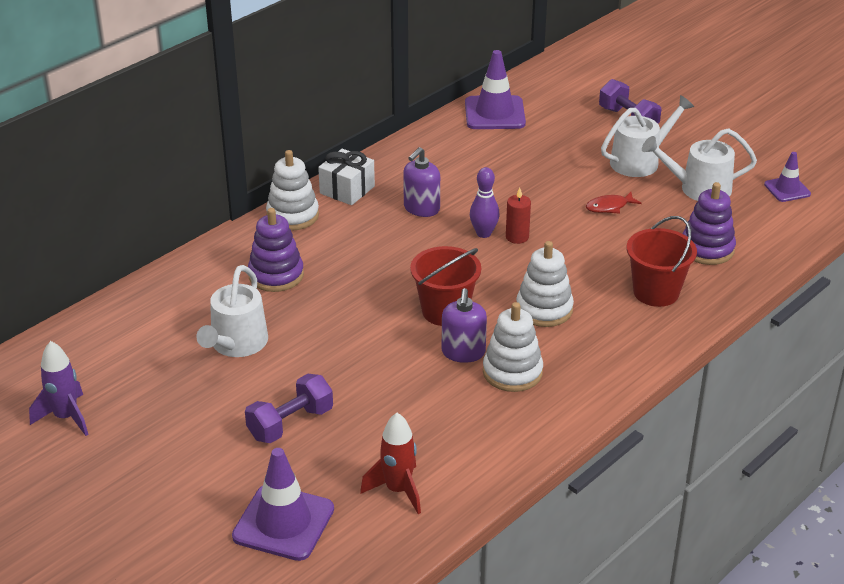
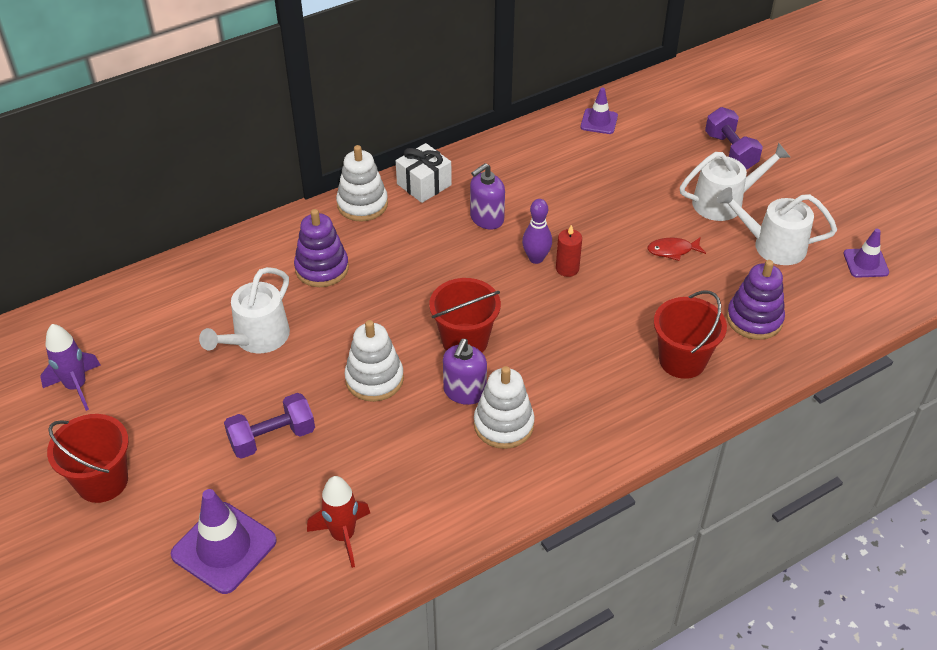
camera: 15 degrees right, 10 degrees up
(131, 492) = (102, 481): none -> red bucket
(494, 113) = (599, 121): purple traffic cone -> purple traffic cone, size x0.58
(544, 309) = (562, 358): white stacking toy -> white stacking toy (374, 379)

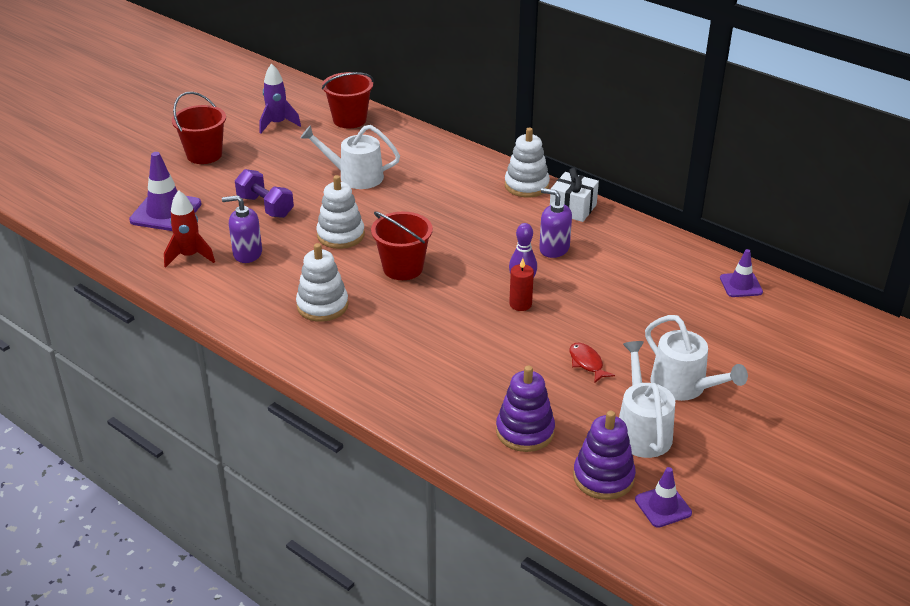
camera: 70 degrees right, 10 degrees down
(322, 268) = (442, 185): purple stacking toy -> purple stacking toy (603, 477)
(464, 392) = (348, 279): purple soap dispenser -> purple soap dispenser (247, 253)
(682, 360) = (444, 392): red bucket -> red bucket (349, 120)
(730, 151) = (770, 379): purple dumbbell -> none

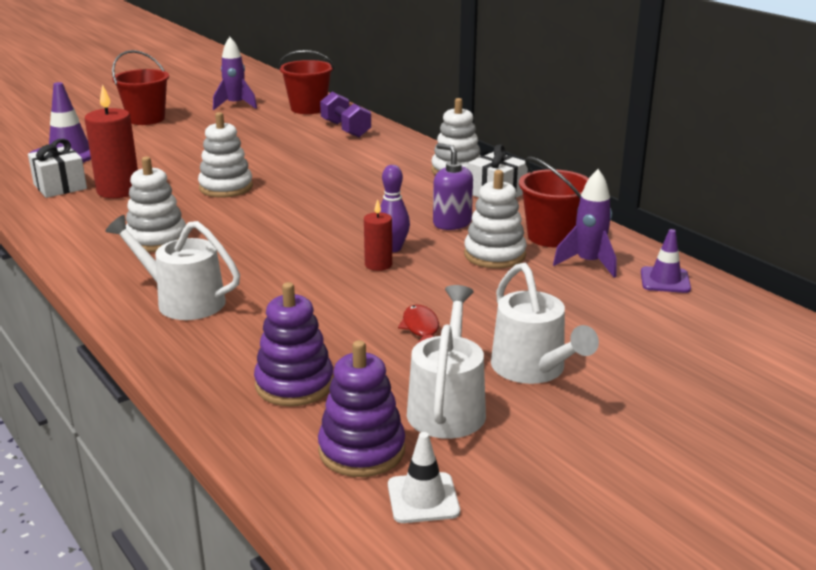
camera: 15 degrees right, 10 degrees down
(190, 256) = (60, 186): red rocket -> white gift
(247, 253) = (118, 191): purple soap dispenser -> red candle
(265, 206) = (170, 159): purple dumbbell -> purple dumbbell (345, 129)
(355, 176) = (279, 147): white watering can -> white watering can (183, 301)
(403, 268) = (269, 219): red bucket -> red bucket (551, 237)
(604, 279) = (494, 255): none -> white stacking toy
(663, 506) = (423, 498): purple traffic cone -> white traffic cone
(679, 277) = (588, 263): none -> purple rocket

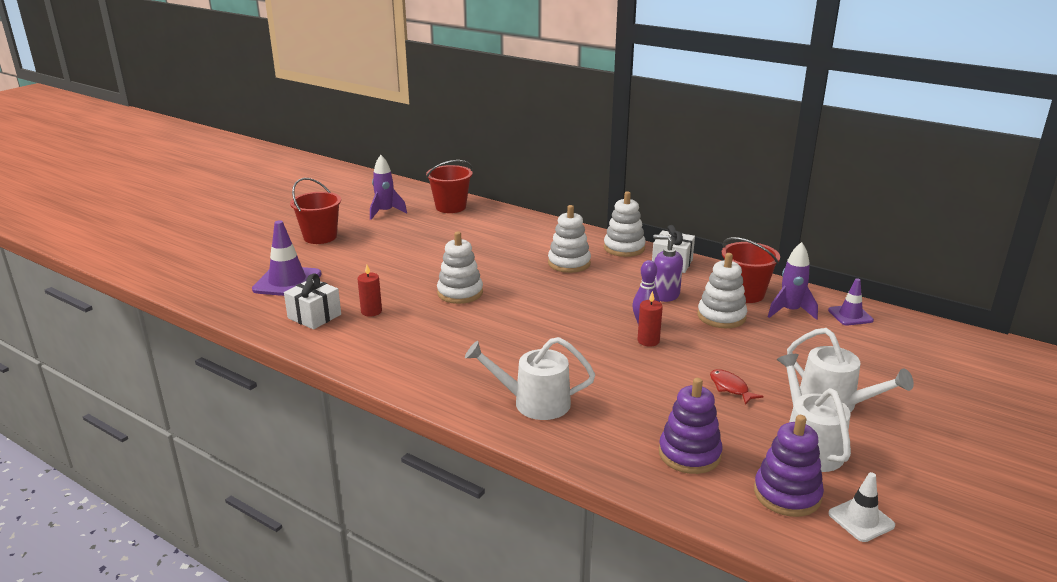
camera: 20 degrees left, 0 degrees up
(118, 191) = (371, 311): red candle -> red candle, size x0.56
(157, 239) = (453, 351): white stacking toy -> white stacking toy (569, 263)
(345, 129) = (501, 223): purple dumbbell -> none

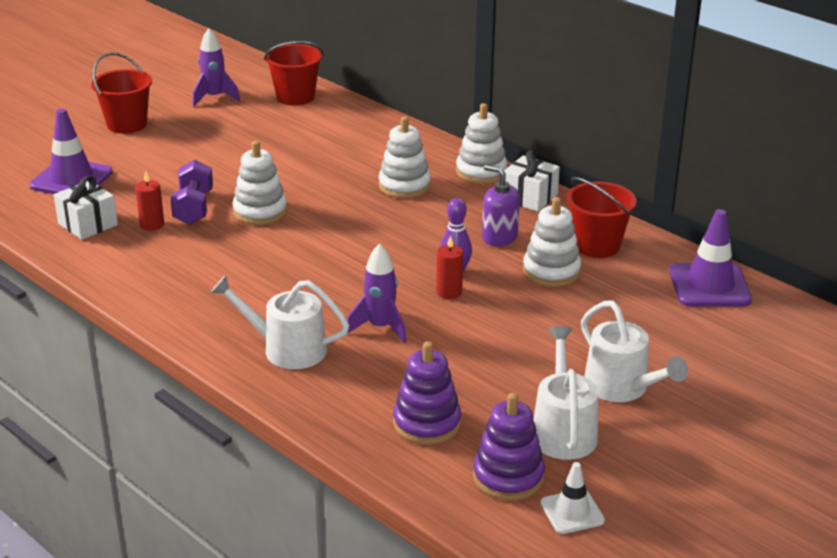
camera: 10 degrees right, 5 degrees up
(402, 295) = (194, 208): none -> purple dumbbell
(730, 388) = (513, 357): red fish -> none
(790, 311) = (638, 273): purple rocket -> purple rocket (380, 327)
(850, 315) = (709, 286): purple traffic cone -> purple traffic cone, size x1.73

